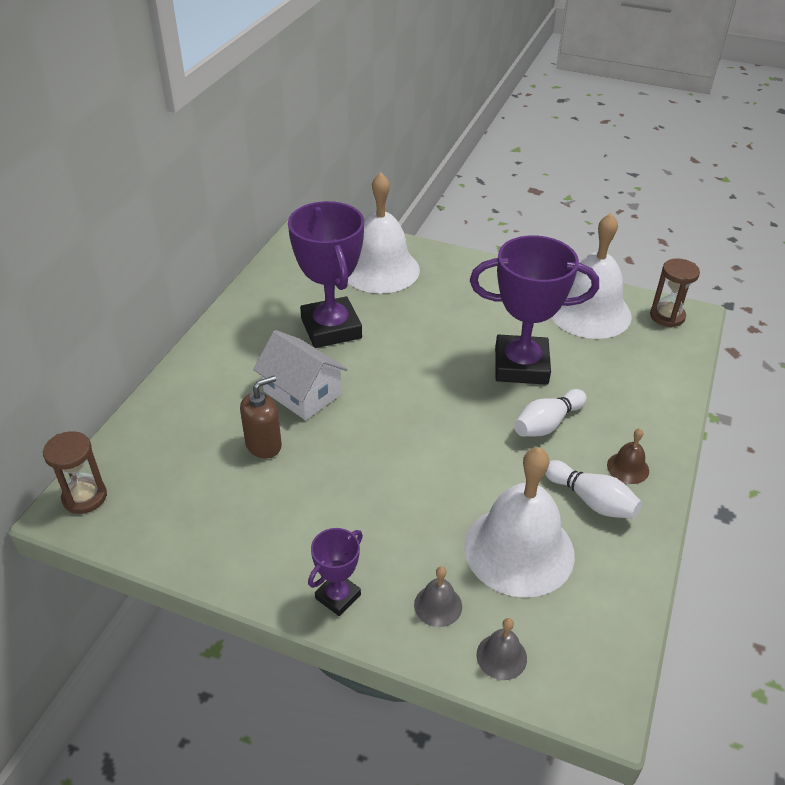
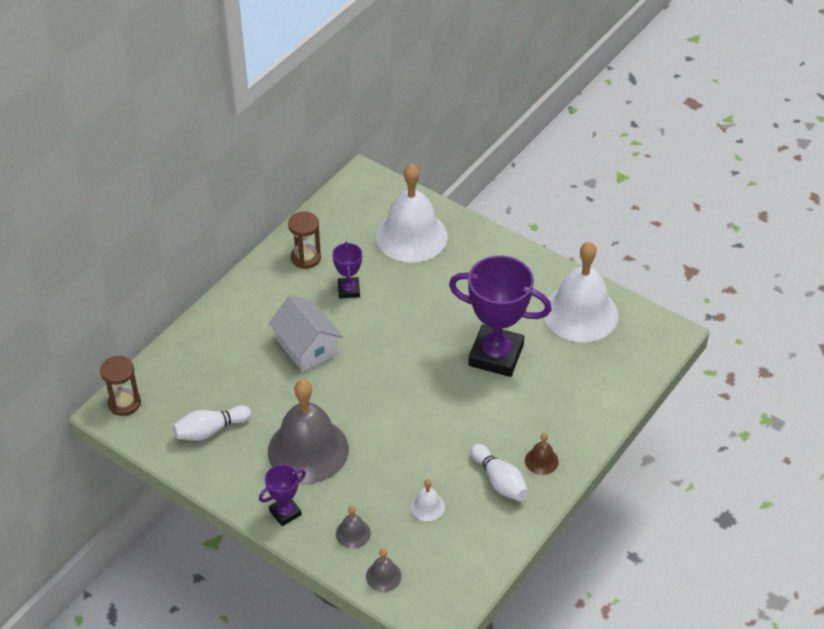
camera: 15 degrees right, 5 degrees up
(264, 445) = (264, 386): brown soap dispenser -> none
(331, 328) = (348, 290): purple trophy -> purple trophy, size x0.49
(342, 509) = (308, 450): none -> grey bell
(519, 550) = (427, 506): white bell -> white bell, size x0.41
(547, 424) = (494, 411): white bowling pin -> white bowling pin (210, 430)
(667, 316) = (648, 330): brown hourglass -> brown hourglass (306, 258)

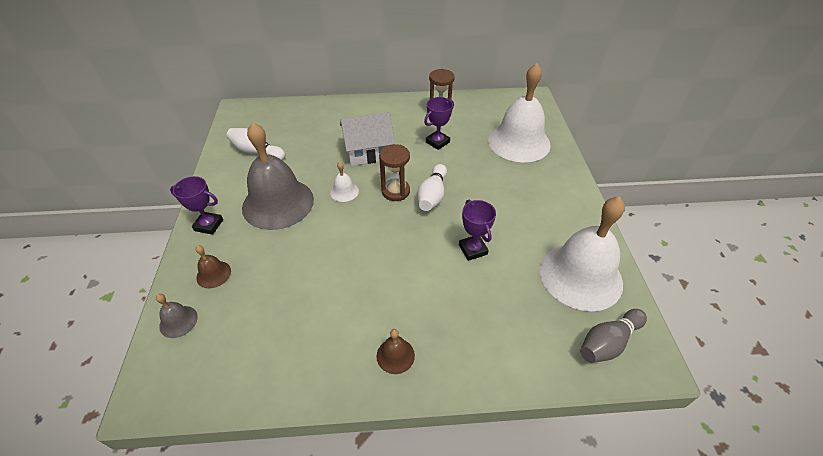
camera: 50 degrees right, 0 degrees up
(124, 403) = (249, 110): brown hourglass -> brown hourglass (395, 191)
(306, 347) = (368, 152): white house -> white house turned 60 degrees clockwise
(353, 533) = (213, 274): grey bell -> brown bell
(427, 506) = (276, 304): white bell -> white bell (344, 191)
(496, 355) = (473, 249): purple trophy -> purple trophy, size x0.49
(499, 481) = (344, 338): white bowling pin -> white bowling pin (432, 195)
(639, 343) = (608, 342): none -> grey bowling pin

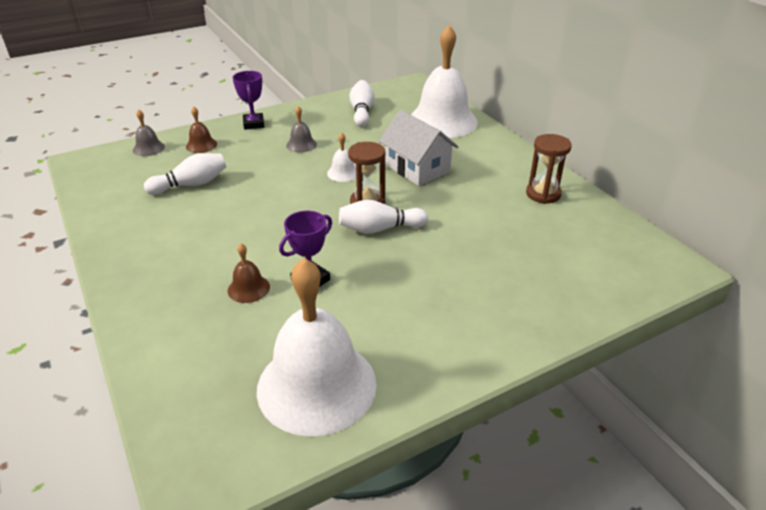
camera: 65 degrees right, 10 degrees down
(278, 203) = (301, 144): grey bell -> grey bell, size x0.41
(284, 297) = (191, 184): none -> white bowling pin
(395, 355) = (145, 263): brown bell -> brown bell (248, 288)
(437, 142) = (480, 208): purple trophy -> none
(519, 142) = (549, 274): white bell -> white bell (442, 121)
(608, 342) = (212, 431): grey bowling pin -> none

